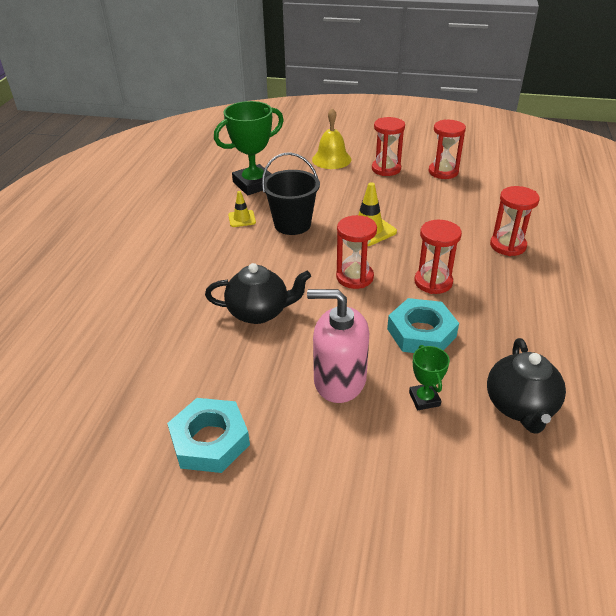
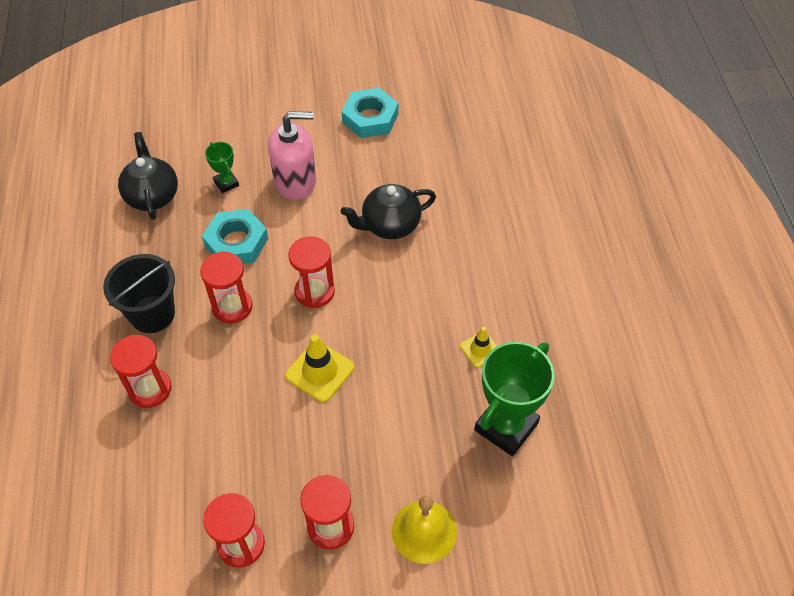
camera: 160 degrees right, 15 degrees up
(292, 224) = (415, 356): black bucket -> black bucket (152, 314)

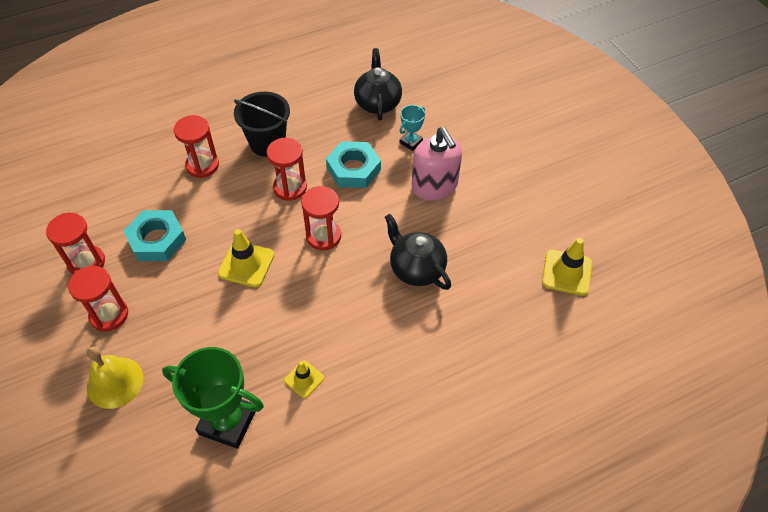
camera: 70 degrees right, 0 degrees up
(152, 196) = (377, 103): black teapot -> black teapot turned 60 degrees counterclockwise
(226, 183) = (411, 142): green trophy -> turquoise trophy
(370, 118) = (536, 216): turquoise nut -> turquoise nut (157, 239)
(440, 119) = (566, 273): none -> yellow traffic cone

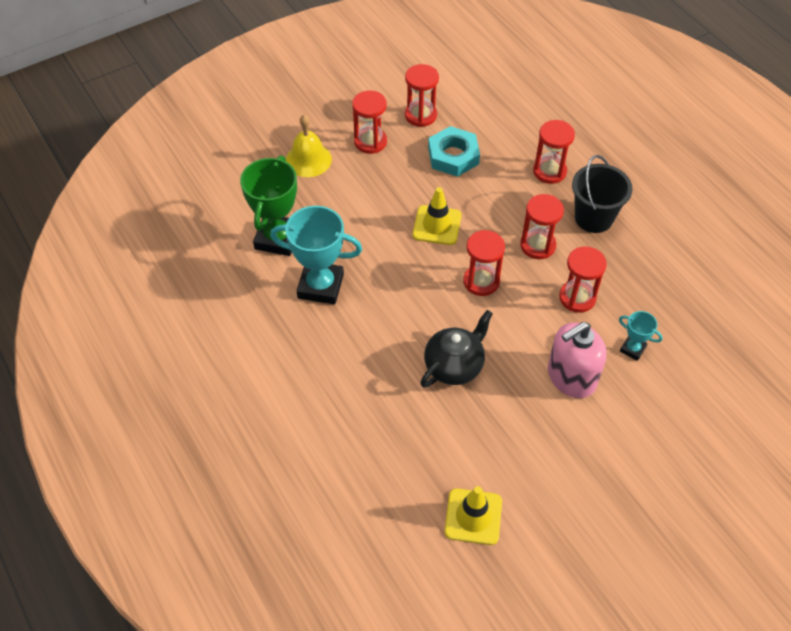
camera: 85 degrees right, 0 degrees up
(304, 379) = (320, 286): yellow traffic cone -> turquoise trophy
(353, 169) = (577, 297): turquoise nut -> red hourglass
(377, 103) = (686, 311): black teapot -> none

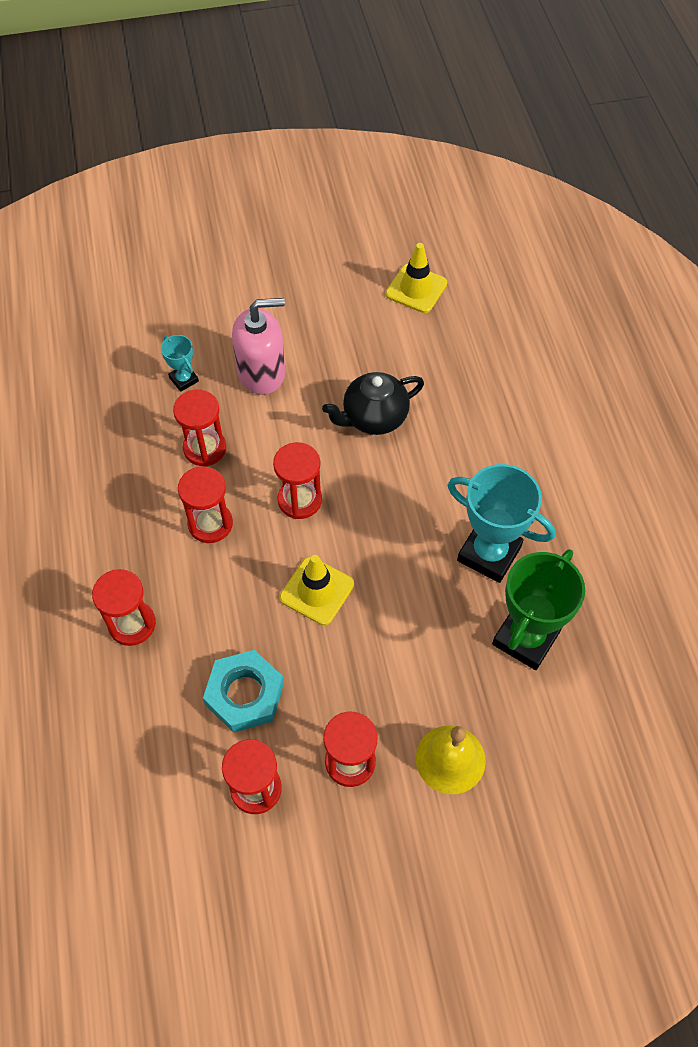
camera: 160 degrees left, 5 degrees up
(593, 218) = (122, 538): black bucket -> none

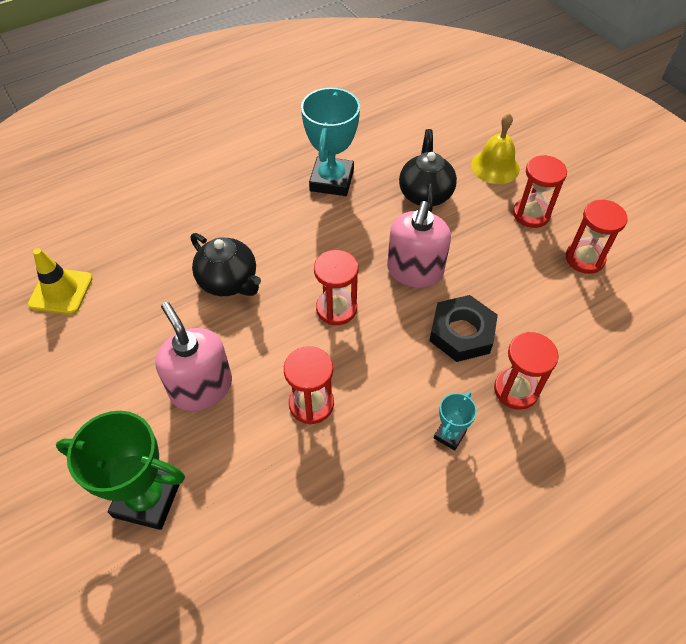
camera: 110 degrees left, 5 degrees down
(184, 379) = (231, 458): turquoise trophy -> turquoise trophy (449, 435)
(210, 524) = (390, 367): red hourglass -> none
(218, 604) = (462, 333): none -> black nut
(244, 694) = (524, 288): turquoise nut -> none
(317, 591) = (415, 271): yellow traffic cone -> pink soap dispenser
(431, 650) = (425, 193): none -> black teapot
(525, 638) = (389, 149): green trophy -> green trophy (147, 498)

